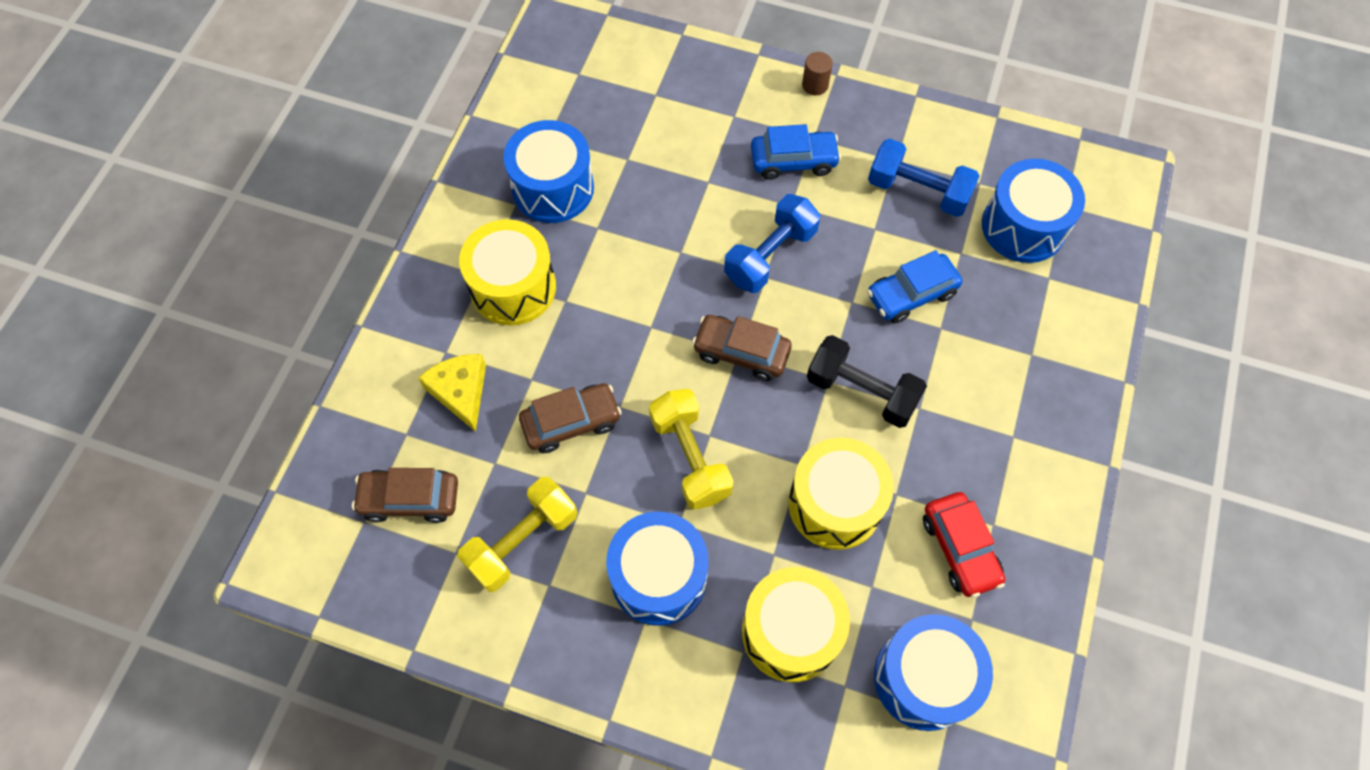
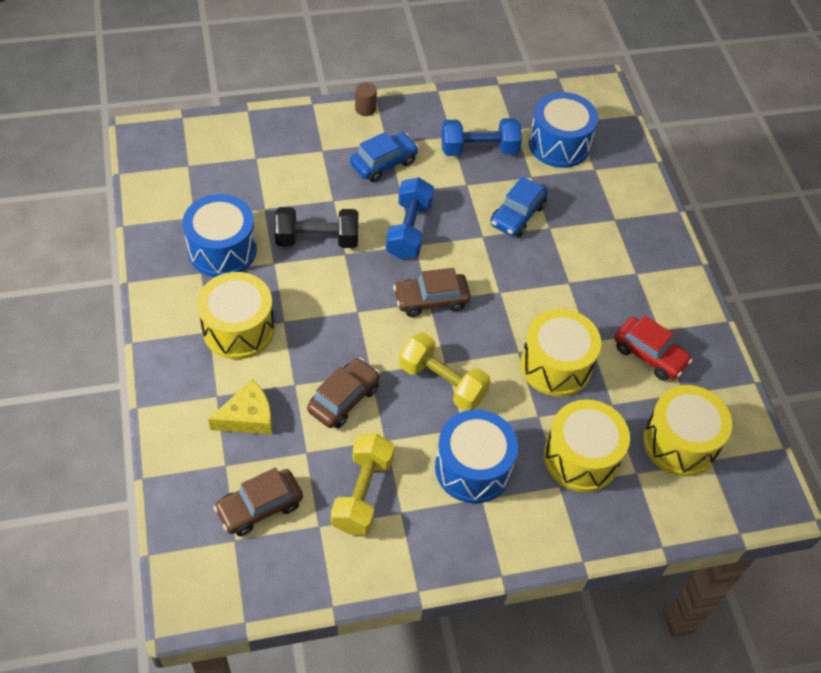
camera: 35 degrees left, 10 degrees down
(461, 392) = (247, 417): yellow cheese -> yellow cheese turned 120 degrees clockwise
(861, 391) = (526, 289): black dumbbell -> black dumbbell (317, 240)
(924, 678) = (679, 442): blue drum -> yellow drum

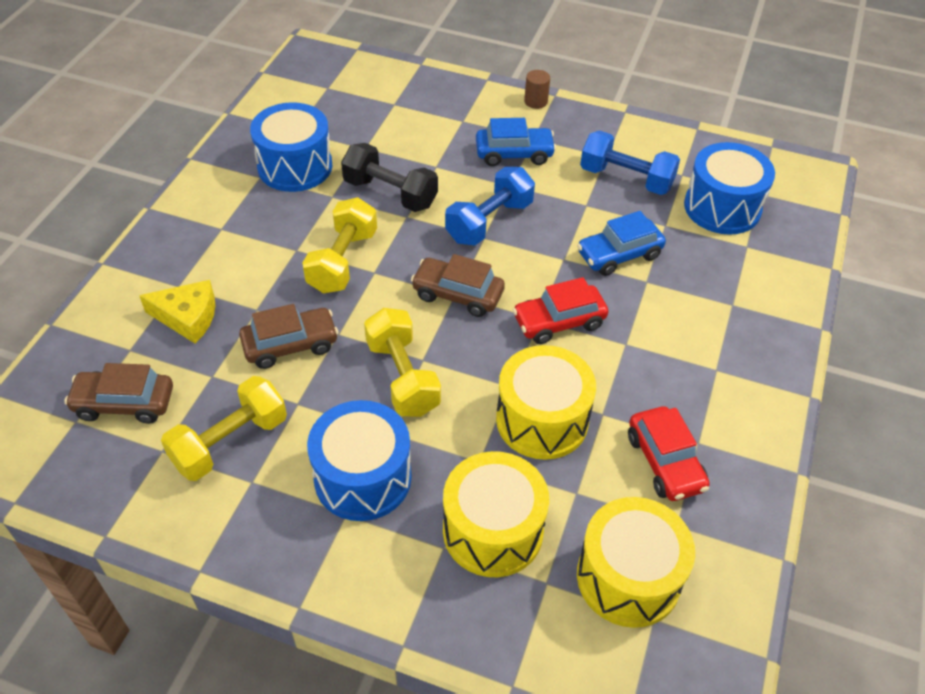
camera: 35 degrees right, 5 degrees down
(238, 329) = (249, 238): yellow drum -> none
(327, 314) = (342, 261): none -> yellow dumbbell
(515, 287) = (559, 322): none -> red car

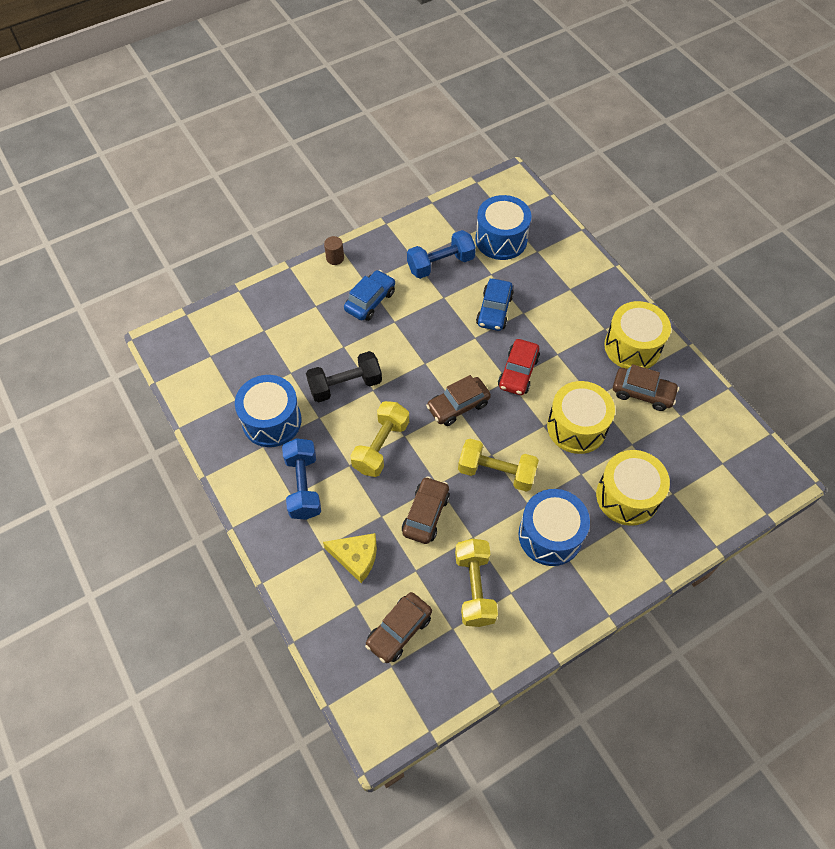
camera: 50 degrees left, 10 degrees up
(188, 317) = (356, 557): yellow cheese -> yellow cheese turned 60 degrees clockwise
(342, 261) = (381, 446): yellow dumbbell -> yellow dumbbell turned 60 degrees clockwise
(489, 221) = (415, 352): blue dumbbell -> blue dumbbell (303, 486)
(628, 577) = (694, 457): yellow drum -> yellow drum (632, 347)
(665, 462) = (642, 393): red car -> brown car

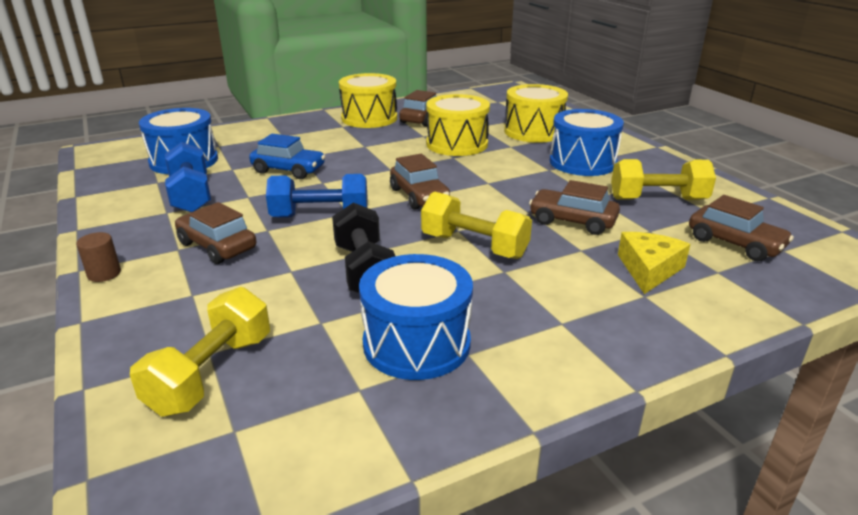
camera: 85 degrees left, 30 degrees down
(303, 486) = (543, 311): blue dumbbell -> blue dumbbell (320, 216)
(370, 301) = (217, 246): blue car -> brown car
(496, 472) = (511, 181): yellow dumbbell -> yellow dumbbell (211, 373)
(518, 372) = (382, 164): red car -> none

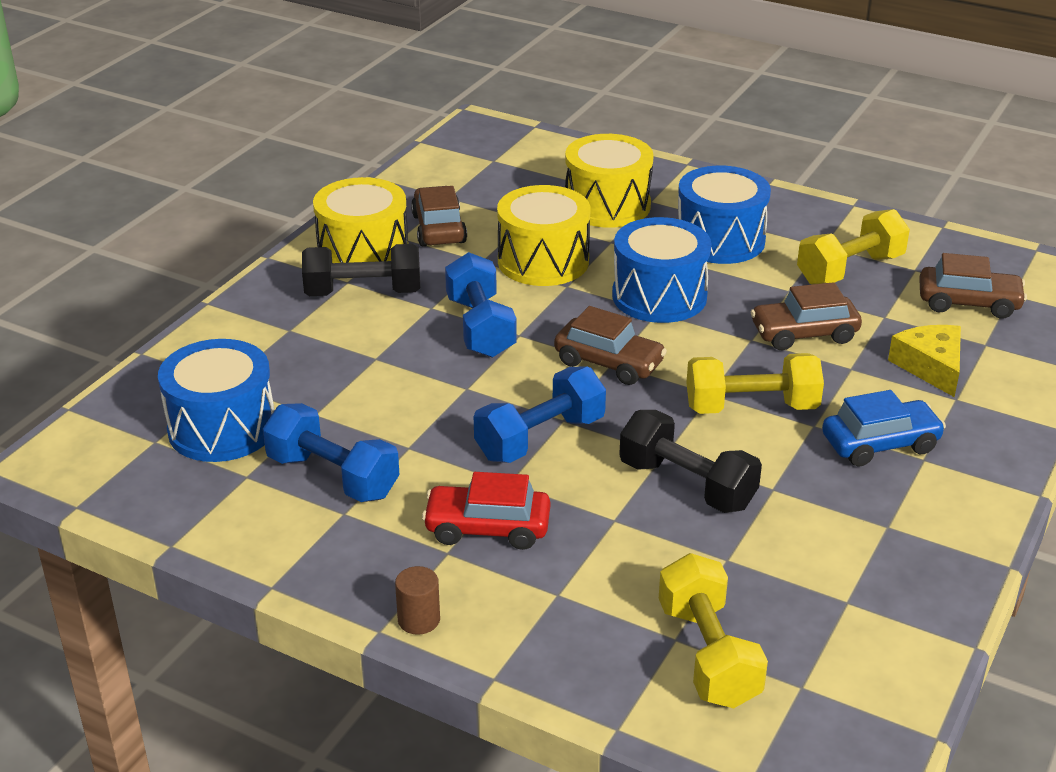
camera: 35 degrees left, 5 degrees up
(217, 246) = (487, 528): brown car -> red car
(288, 170) = (394, 386): blue car -> blue car (880, 444)
(342, 132) = (363, 293): none -> black dumbbell
(375, 160) = (480, 327): none -> blue dumbbell
(416, 343) = (836, 537): blue drum -> blue drum (659, 296)

